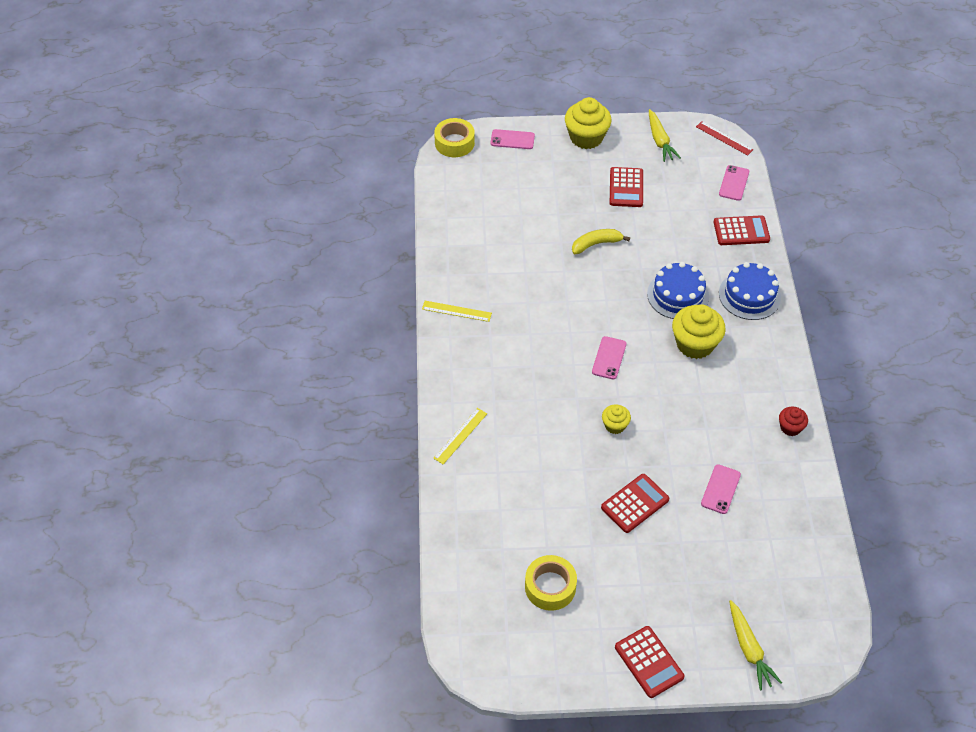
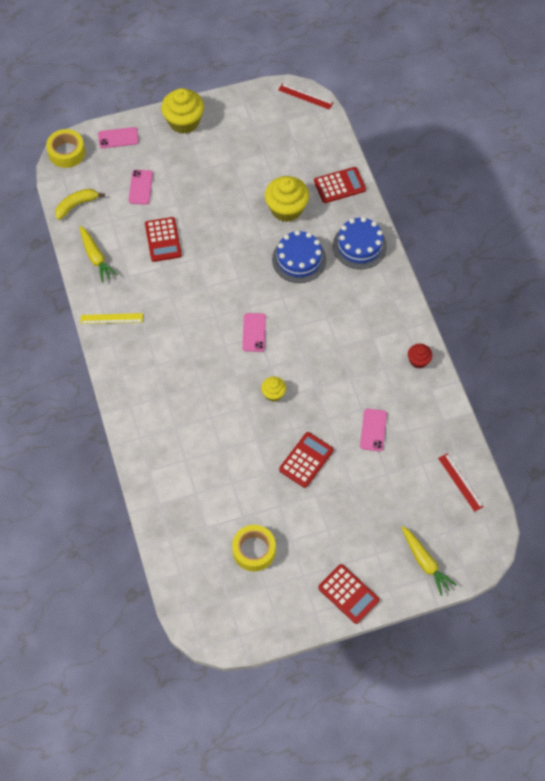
camera: 15 degrees left, 10 degrees up
(460, 436) = (145, 434): yellow ruler -> none
(596, 244) = (217, 226): yellow banana -> yellow banana (76, 205)
(626, 188) = (231, 164): red calculator -> red calculator (163, 240)
(660, 141) = (250, 111): yellow carrot -> yellow carrot (96, 257)
(695, 344) = (323, 302): yellow cupcake -> yellow cupcake (286, 209)
(734, 183) = (323, 139): pink phone -> pink phone (140, 187)
(811, 569) = (460, 482): none -> red ruler

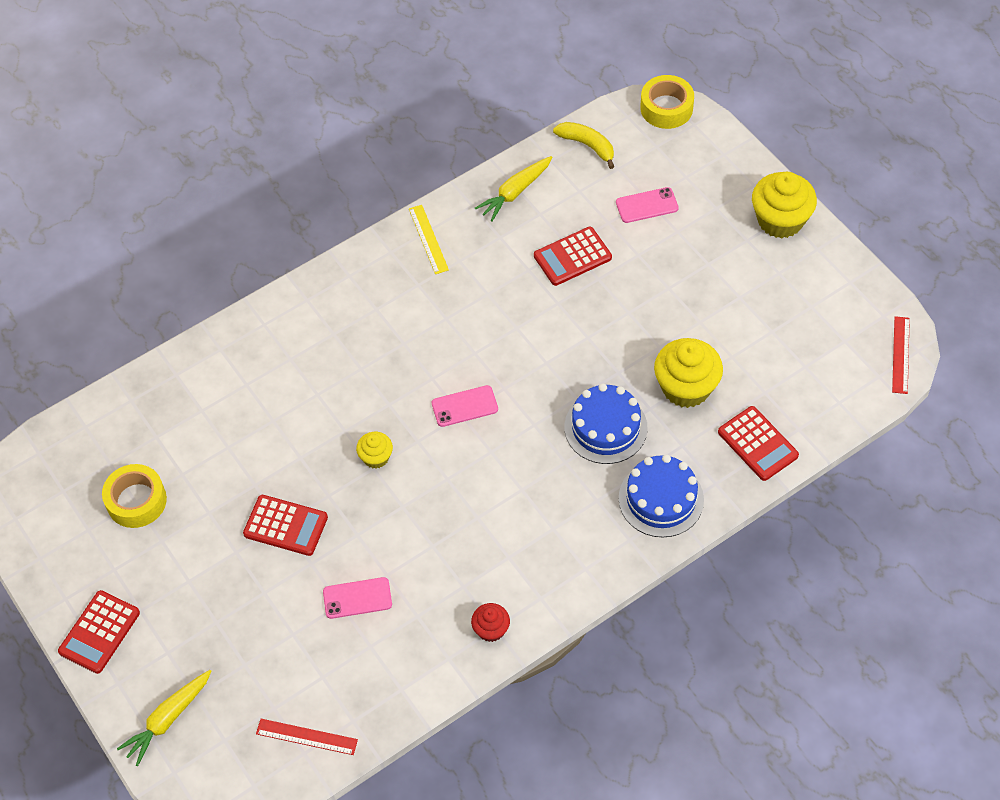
camera: 75 degrees right, 5 degrees down
(118, 138) = (716, 155): pink phone -> none
(460, 482) = (306, 737): red ruler -> red ruler turned 60 degrees clockwise

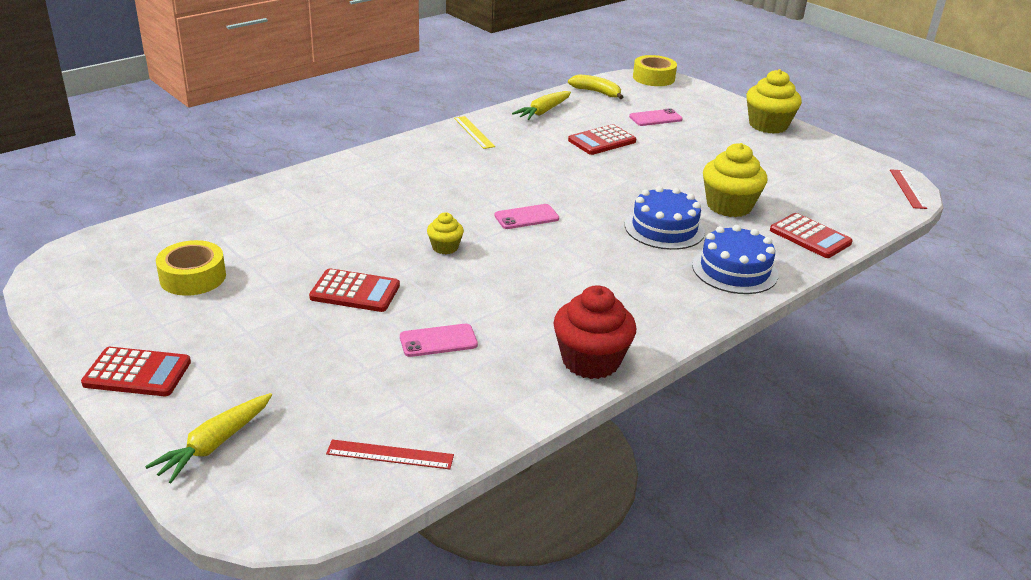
camera: 10 degrees left, 25 degrees down
(99, 632) = (137, 373): red calculator -> red calculator turned 105 degrees counterclockwise
(491, 629) = (591, 361): red cupcake -> red cupcake, size x1.90

